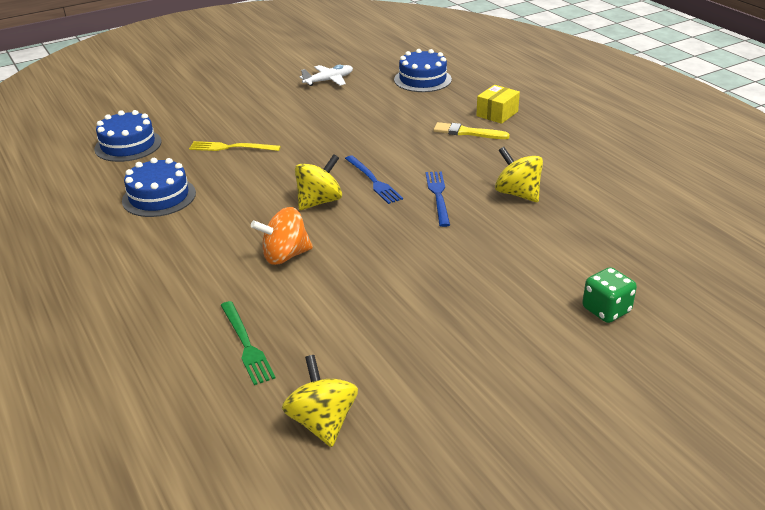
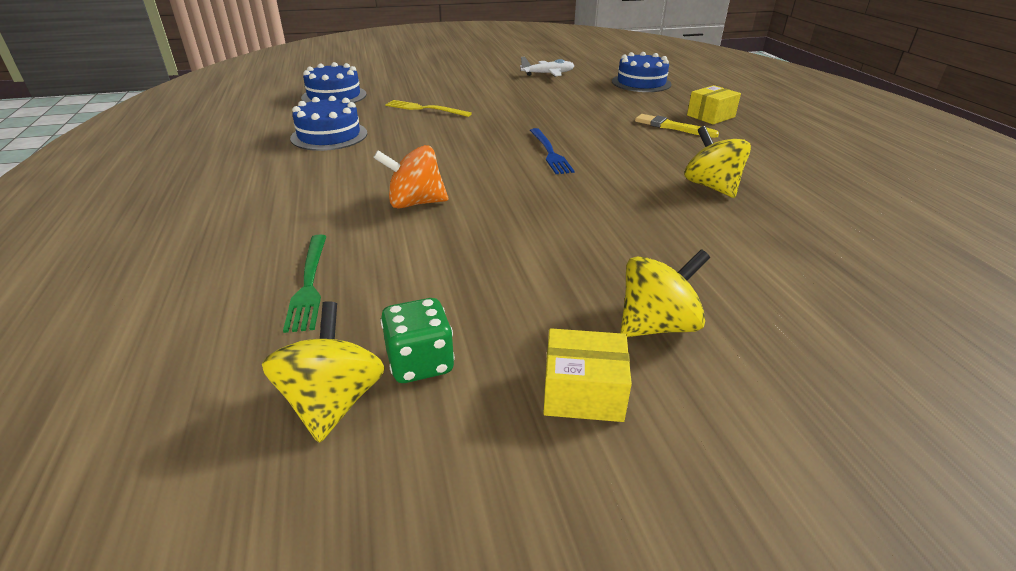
camera: 15 degrees right, 0 degrees up
(319, 201) = (482, 161): yellow spinning top -> yellow spinning top (656, 325)
(438, 196) = (615, 175): blue fork -> none
(480, 378) = (583, 392): none -> yellow box
(606, 310) = (802, 337): green dice -> green dice (420, 363)

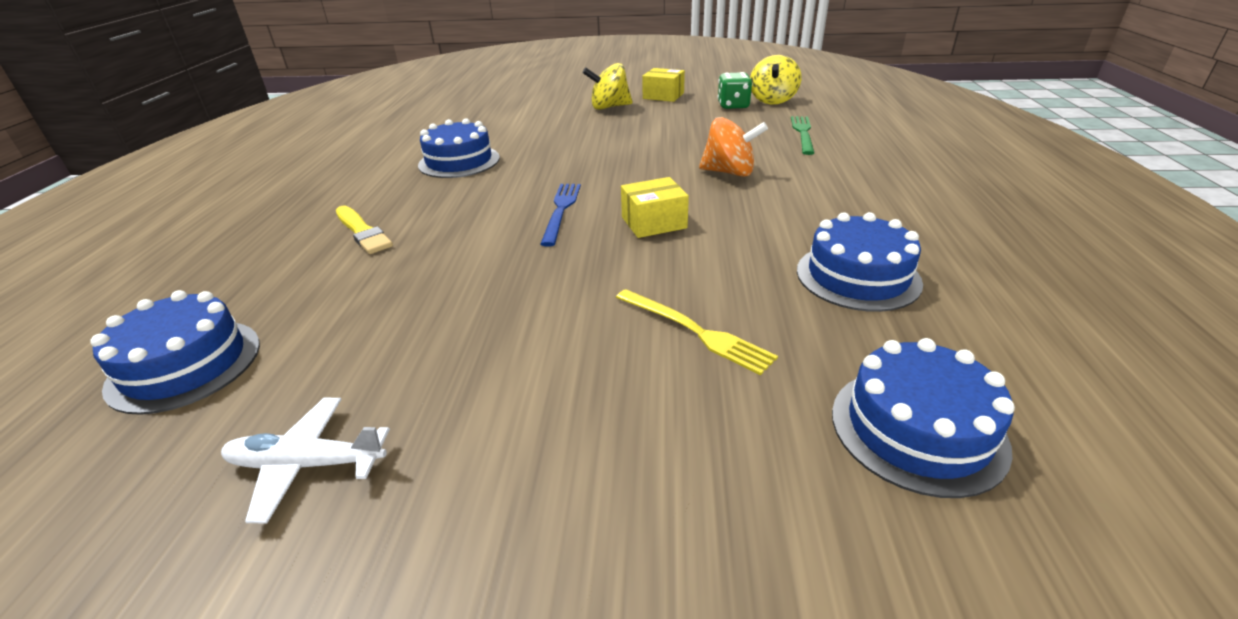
camera: 160 degrees left, 0 degrees up
(710, 116) = (275, 245): yellow box -> yellow box (654, 222)
(711, 187) = (459, 161): yellow spinning top -> blue cake

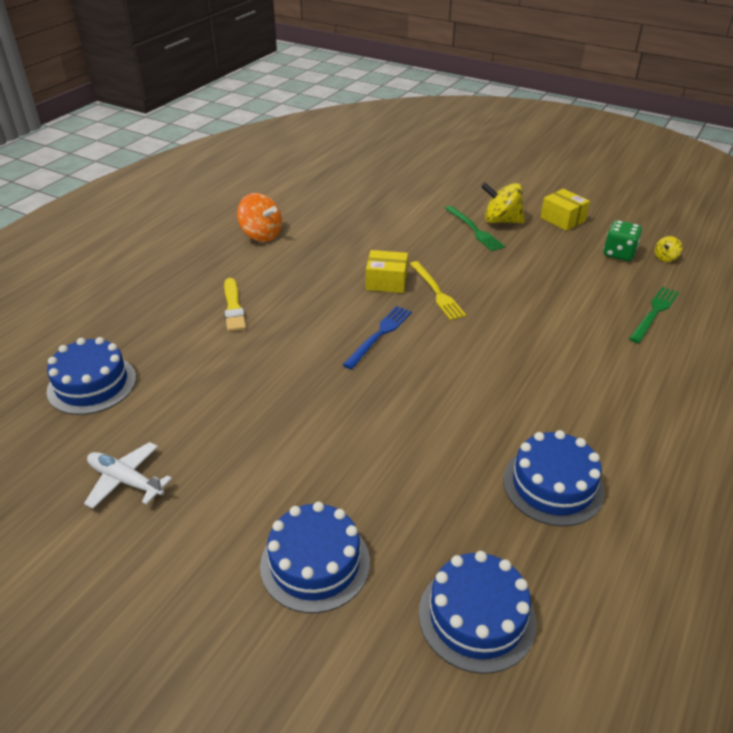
camera: 25 degrees right, 5 degrees up
(459, 161) = (336, 253): blue cake -> blue cake (315, 563)
(589, 117) = (474, 230): none -> green fork
(654, 222) = (439, 373): yellow box -> yellow box (386, 282)
(695, 331) = (394, 483): yellow fork -> yellow fork (437, 292)
(729, 172) = (544, 339): orange spinning top -> orange spinning top (261, 235)
(772, 100) = (665, 258): yellow spinning top -> yellow spinning top, size x0.50

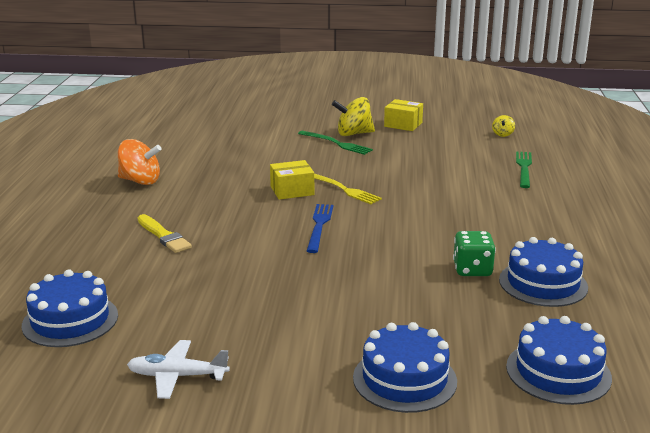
camera: 25 degrees left, 15 degrees down
(619, 254) = (466, 138): green dice -> green dice (472, 270)

